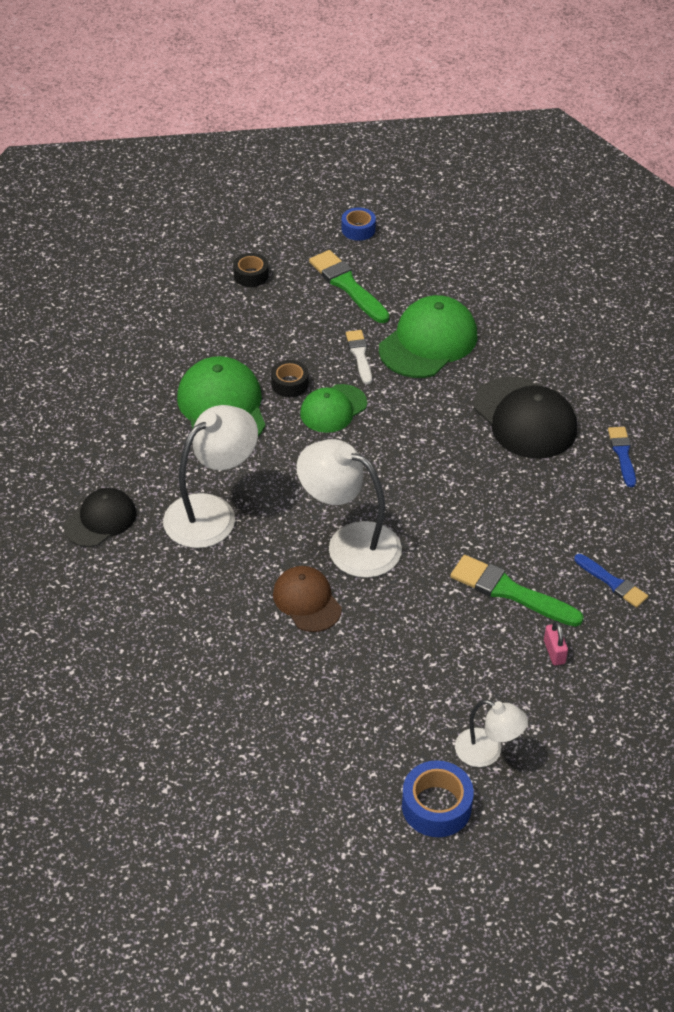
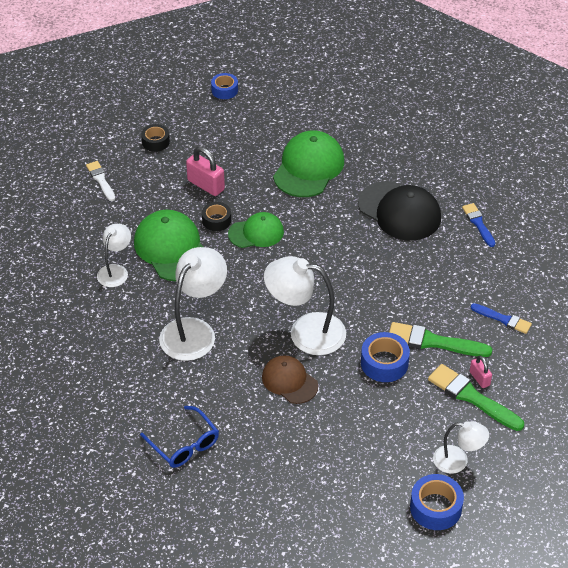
camera: 15 degrees left, 0 degrees up
(100, 520) = (111, 354): black cap -> none
(144, 420) = (115, 271): none -> white lamp
(146, 649) = (184, 444): none -> blue glasses
(292, 338) = (206, 185): none -> pink padlock
(333, 409) = (256, 233): green cap -> green cap turned 135 degrees counterclockwise
(347, 285) = (232, 136): green brush -> green brush (472, 397)
(359, 355) = (261, 187): white brush -> white brush (101, 180)
(436, 605) = (384, 363): none -> blue tape

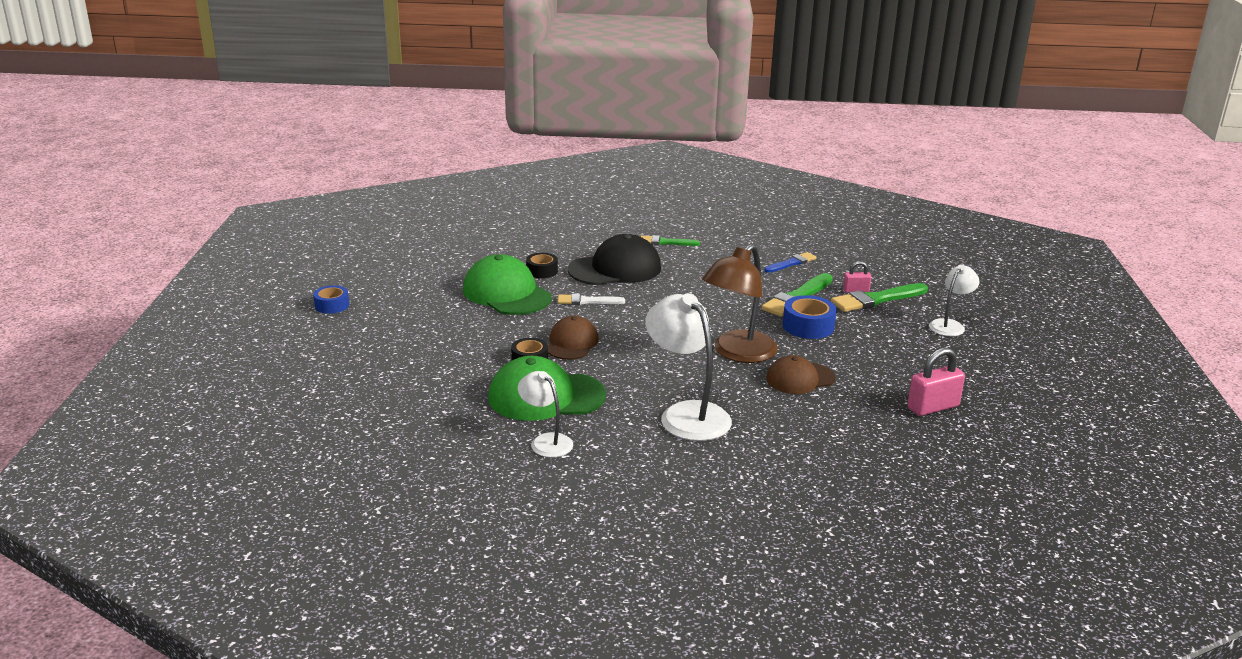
camera: 65 degrees left, 20 degrees down
(101, 180) = (380, 414): white brush -> white brush (587, 301)
(155, 142) = (360, 364): black tape -> black tape (542, 271)
(184, 444) = (854, 462): blue glasses -> none
(206, 185) = (467, 352): pink padlock -> pink padlock (933, 407)
(256, 233) = (571, 343): green cap -> brown cap
(305, 332) = (737, 353): white lamp -> brown lamp
(435, 508) = (1002, 349): blue tape -> none
(478, 223) = (665, 242): blue brush -> green brush

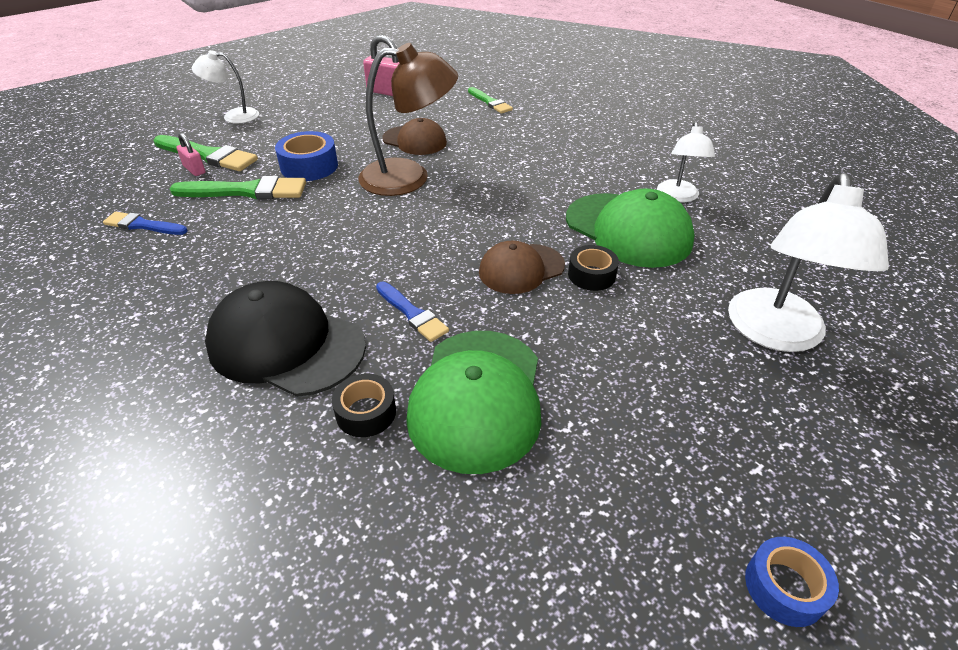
camera: 130 degrees left, 15 degrees up
(587, 301) = (412, 313): white brush -> blue brush
(665, 242) = (137, 349): green brush -> green brush (490, 102)
(686, 414) = (540, 161): white lamp -> white lamp (776, 334)

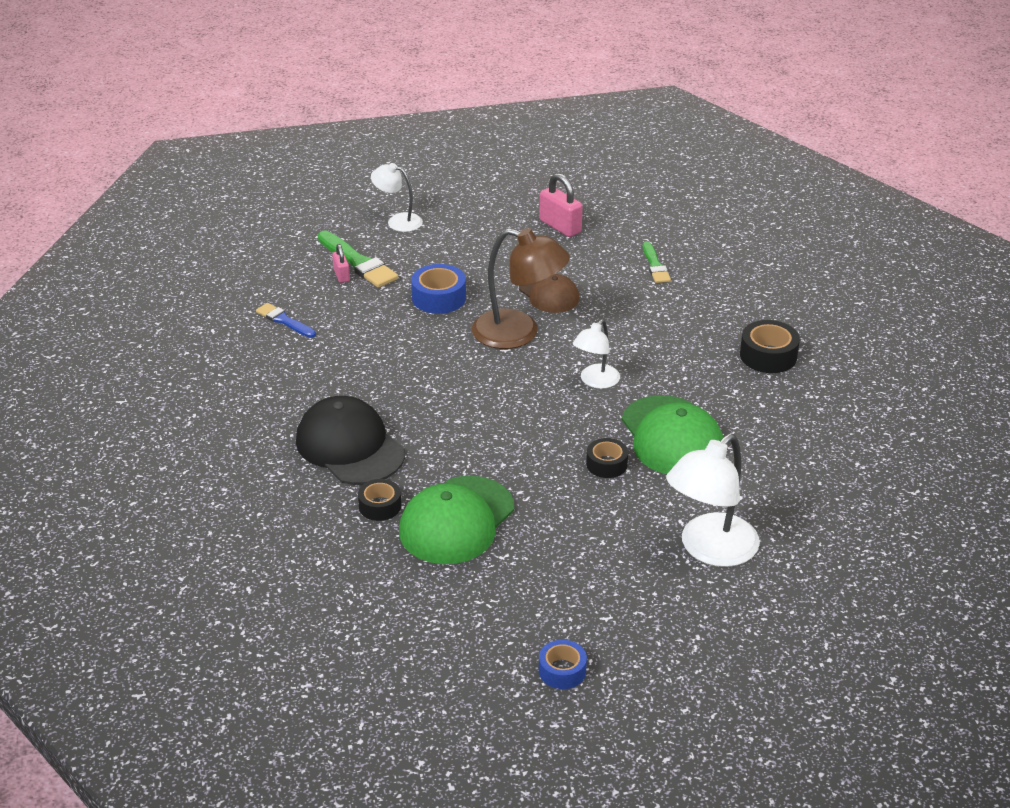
camera: 25 degrees right, 5 degrees down
(246, 191) = (375, 309): green brush -> none
(412, 313) = (448, 452): blue brush -> none
(521, 269) = (554, 443): brown cap -> none
(642, 144) = (768, 356): none -> black tape
(678, 197) = (748, 420): white lamp -> white lamp (595, 381)

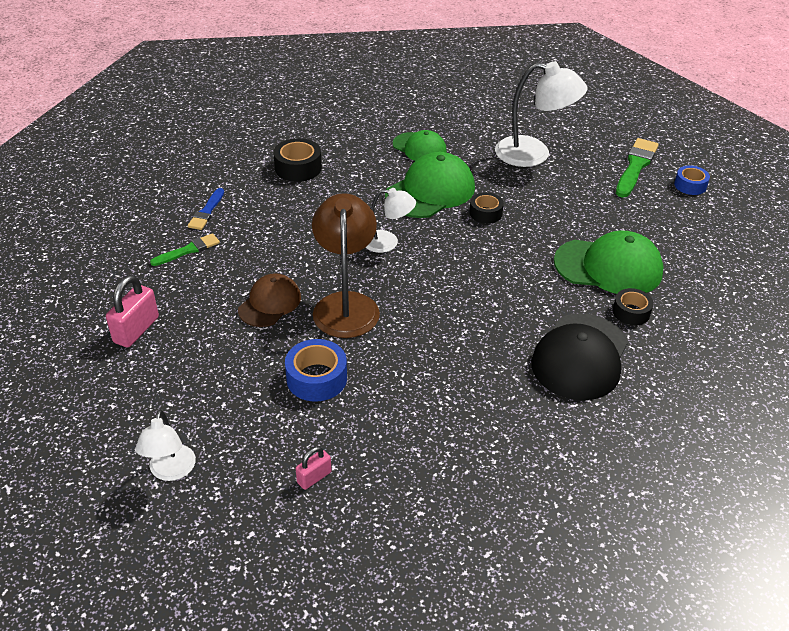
camera: 115 degrees left, 5 degrees up
(284, 321) = (430, 491): blue brush -> blue brush (207, 212)
(358, 262) = (280, 473): green brush -> green brush (635, 166)
(770, 456) = (419, 148): none -> green cap

